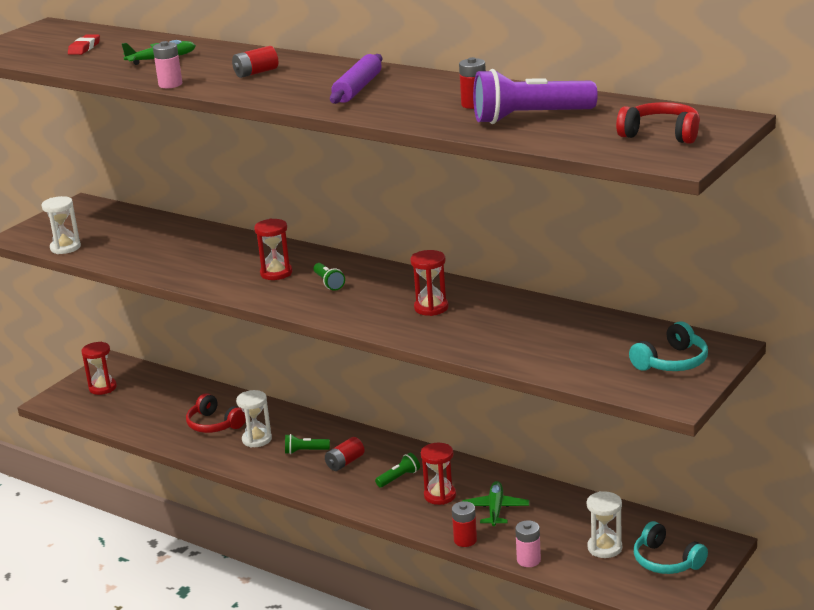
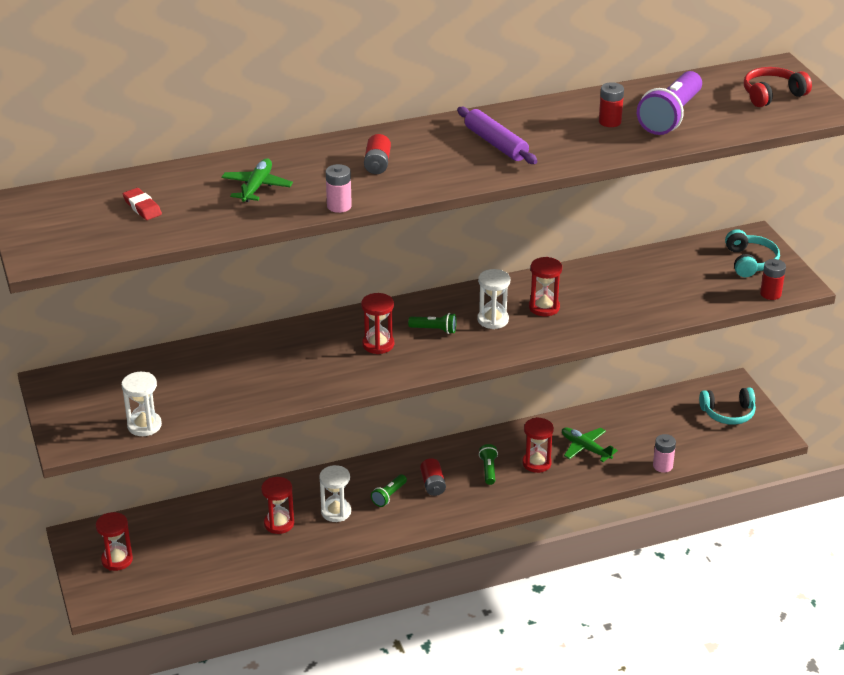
camera: 55 degrees left, 10 degrees up
(214, 424) = (279, 523): red headphones -> red hourglass
(465, 540) = (606, 480): red battery -> red battery (770, 294)
(604, 548) = (685, 428): white hourglass -> white hourglass (493, 320)

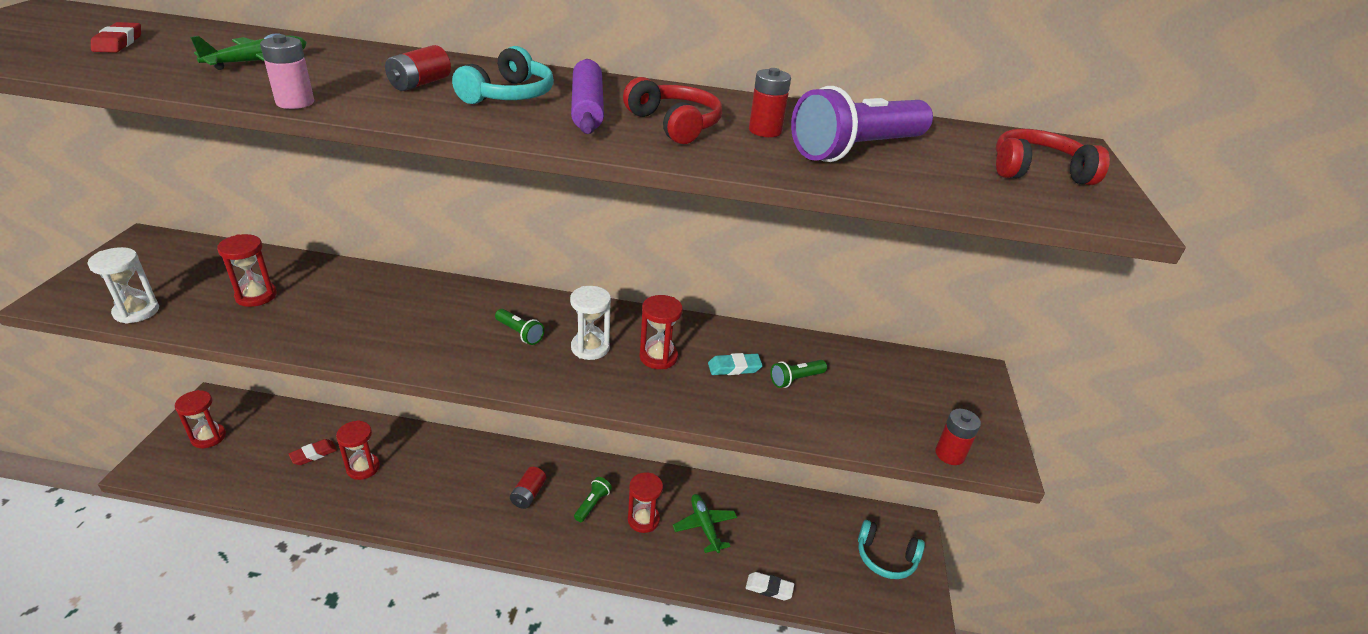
camera: 25 degrees right, 0 degrees up
(225, 532) = (314, 454): none -> red eraser
(336, 512) = (419, 480): white hourglass -> none
(378, 344) = (448, 325): red hourglass -> red hourglass (256, 296)
(389, 496) = (479, 487): green flashlight -> green flashlight (795, 379)
(558, 137) = (675, 124): none -> red headphones
(599, 294) = (734, 368): none -> turquoise eraser
(662, 466) = (769, 588): pink battery -> white eraser
(750, 262) = (950, 402): turquoise headphones -> turquoise headphones (509, 95)

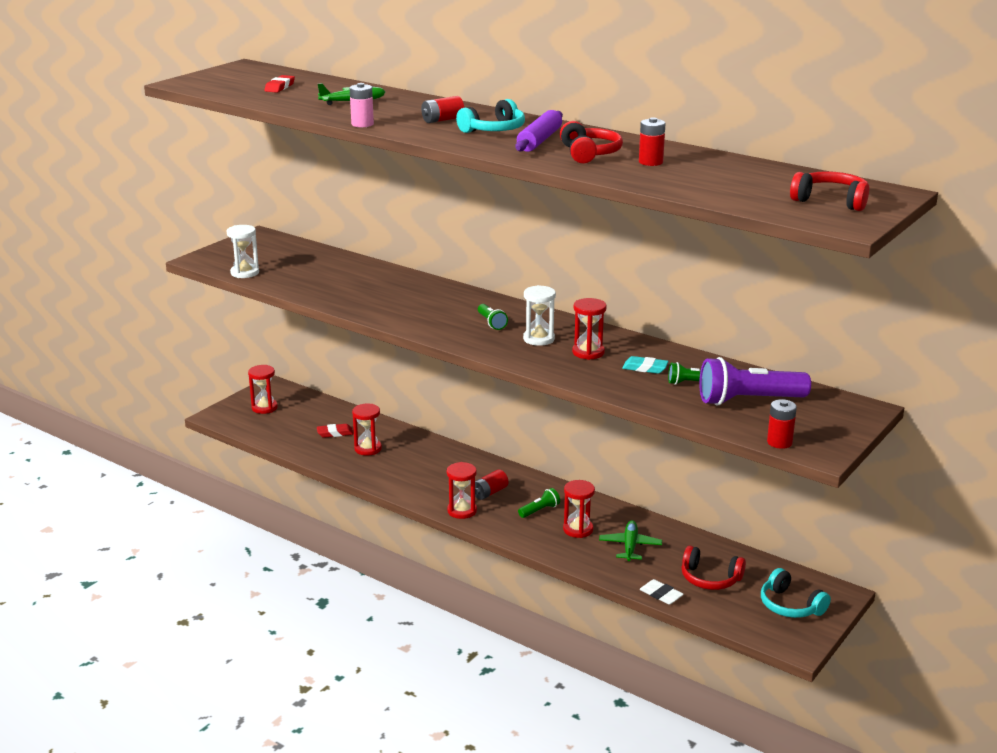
camera: 30 degrees right, 10 degrees down
(256, 296) = (320, 276): red hourglass -> red hourglass (462, 511)
(799, 546) = (710, 579): none -> red headphones
(856, 150) = (704, 177): purple flashlight -> purple flashlight (748, 400)

